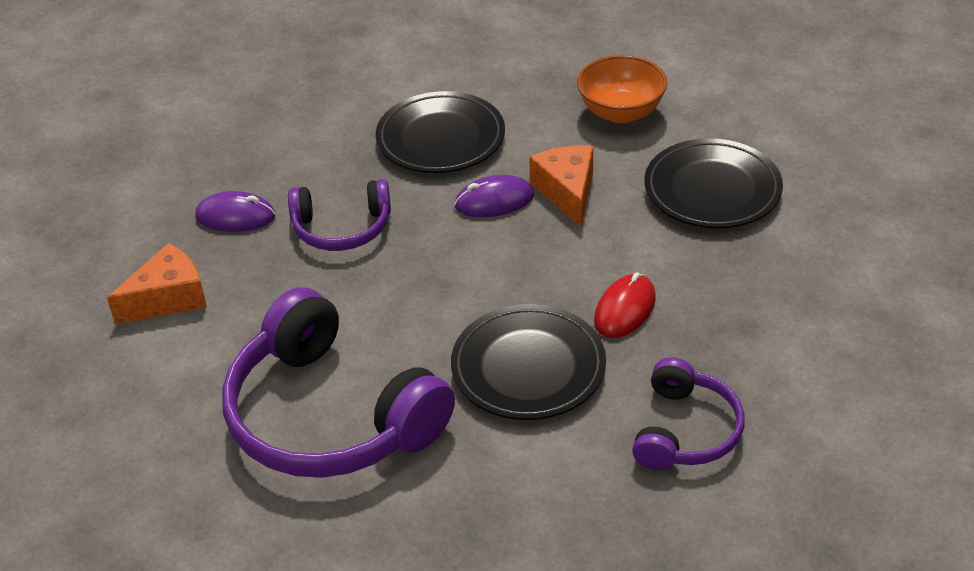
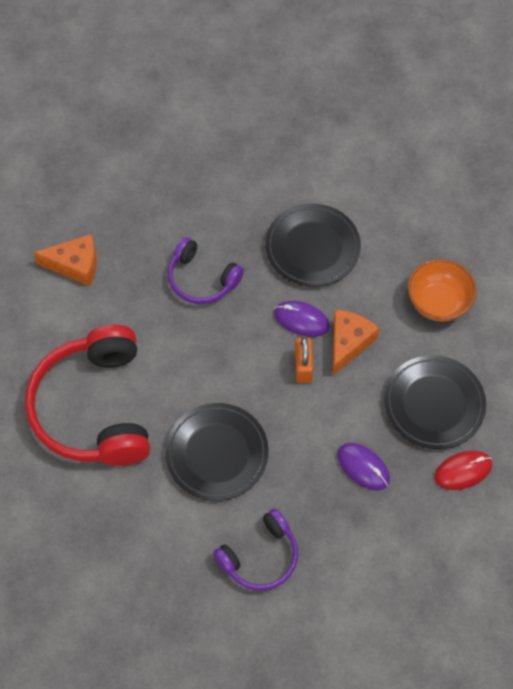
camera: 35 degrees right, 20 degrees up
(235, 216) = (153, 228): purple mouse -> purple mouse (363, 467)
(330, 416) = (94, 408): purple headphones -> red headphones
(540, 237) = (303, 367): none -> orange padlock
(625, 309) = (302, 453): red mouse -> red mouse (463, 471)

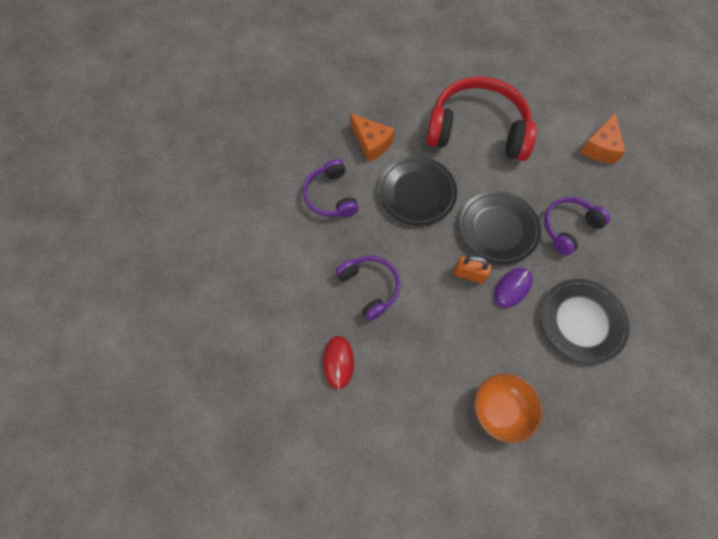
camera: 110 degrees right, 5 degrees up
(348, 343) = (480, 317): orange cheese -> orange cheese (371, 143)
(363, 467) = (370, 287): purple mouse -> purple headphones
(434, 404) = (403, 363): black plate -> black plate (497, 229)

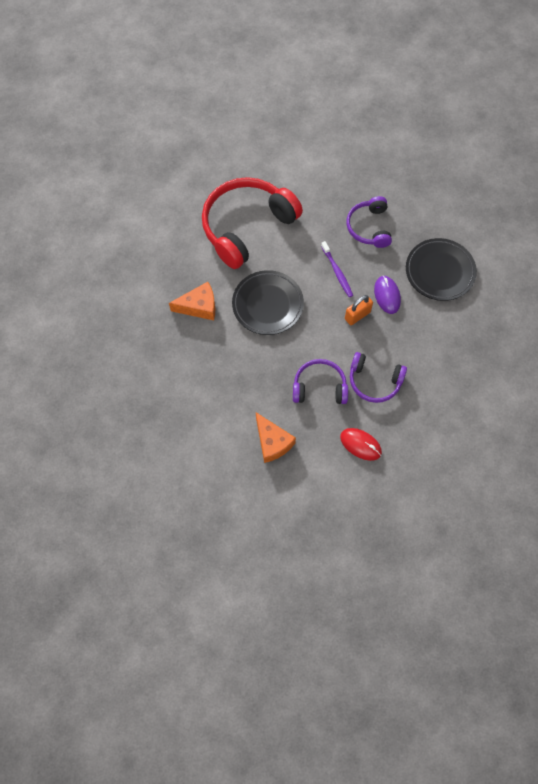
camera: 55 degrees left, 0 degrees up
(331, 196) = (223, 366): purple headphones -> purple headphones (374, 381)
(497, 229) = (337, 272): black plate -> purple toothbrush
(500, 409) = (462, 363): orange bowl -> none
(600, 147) = (324, 160): orange cheese -> orange cheese (272, 442)

